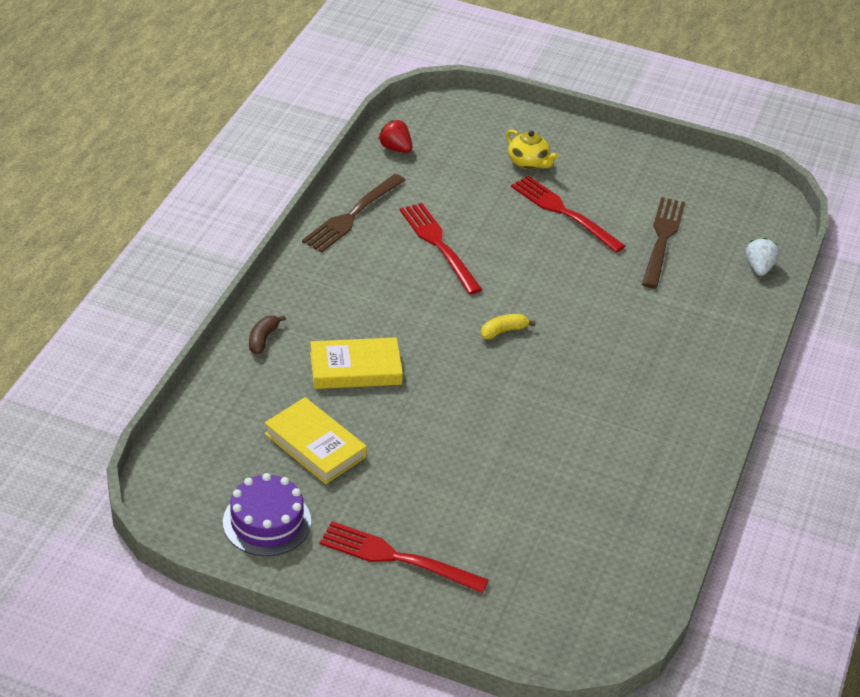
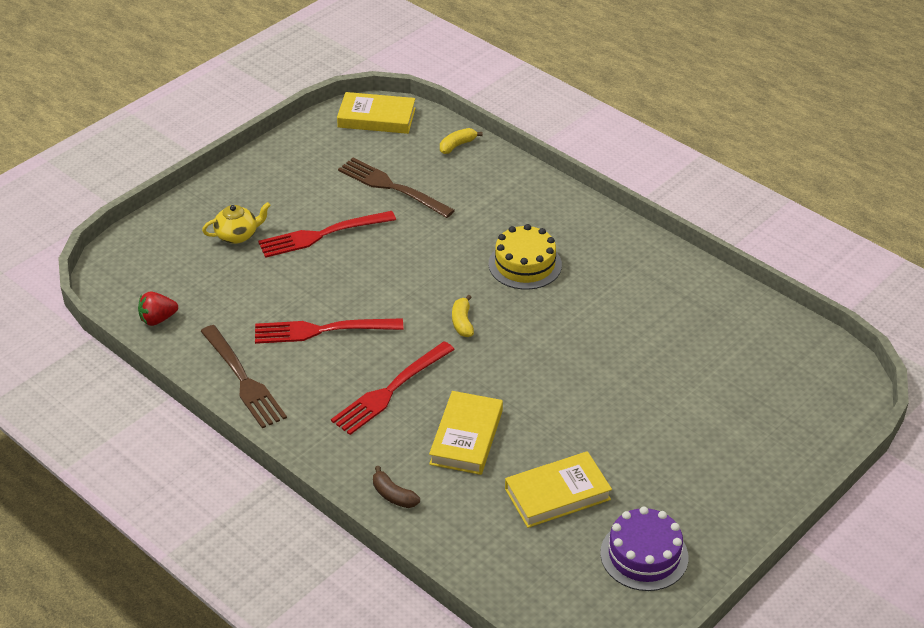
camera: 65 degrees left, 0 degrees up
(397, 558) = (717, 474): red fork -> red fork (391, 390)
(613, 356) = (525, 264): none -> yellow cake
(758, 203) = (376, 118): none -> yellow book
(759, 267) = (457, 145): white strawberry -> yellow banana

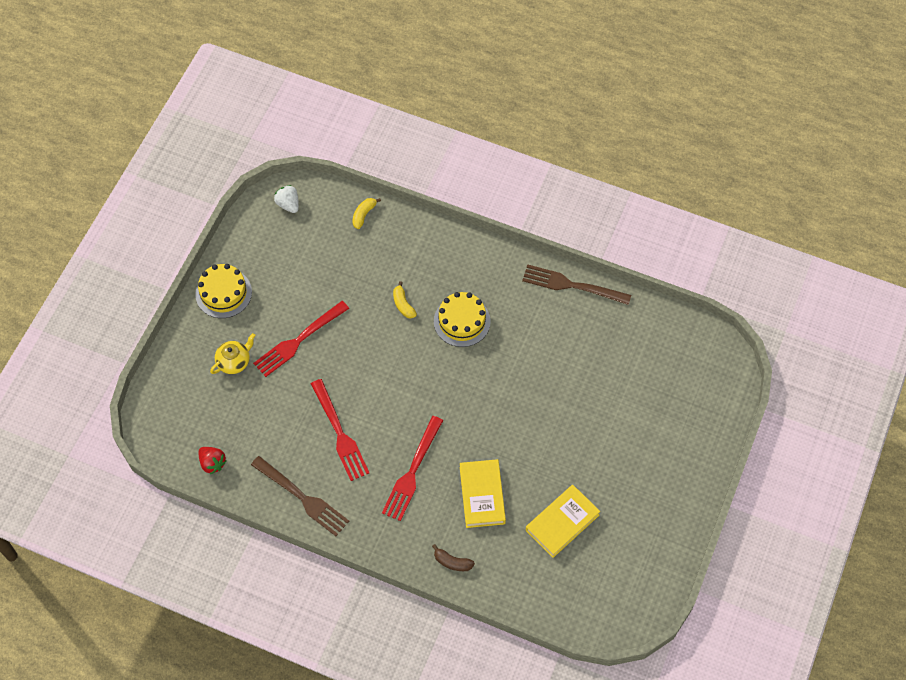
camera: 20 degrees left, 20 degrees up
(158, 319) = (212, 463): red strawberry -> red strawberry turned 90 degrees counterclockwise
(261, 174) = (223, 293): none -> yellow cake
(322, 330) = (339, 433): red fork -> red fork turned 90 degrees counterclockwise
(376, 118) = (288, 204): yellow book -> white strawberry
(392, 187) = (331, 275): brown fork -> brown fork (572, 285)
(462, 322) = (438, 392): yellow banana -> yellow banana (403, 304)
(644, 555) = (636, 553): purple cake -> none

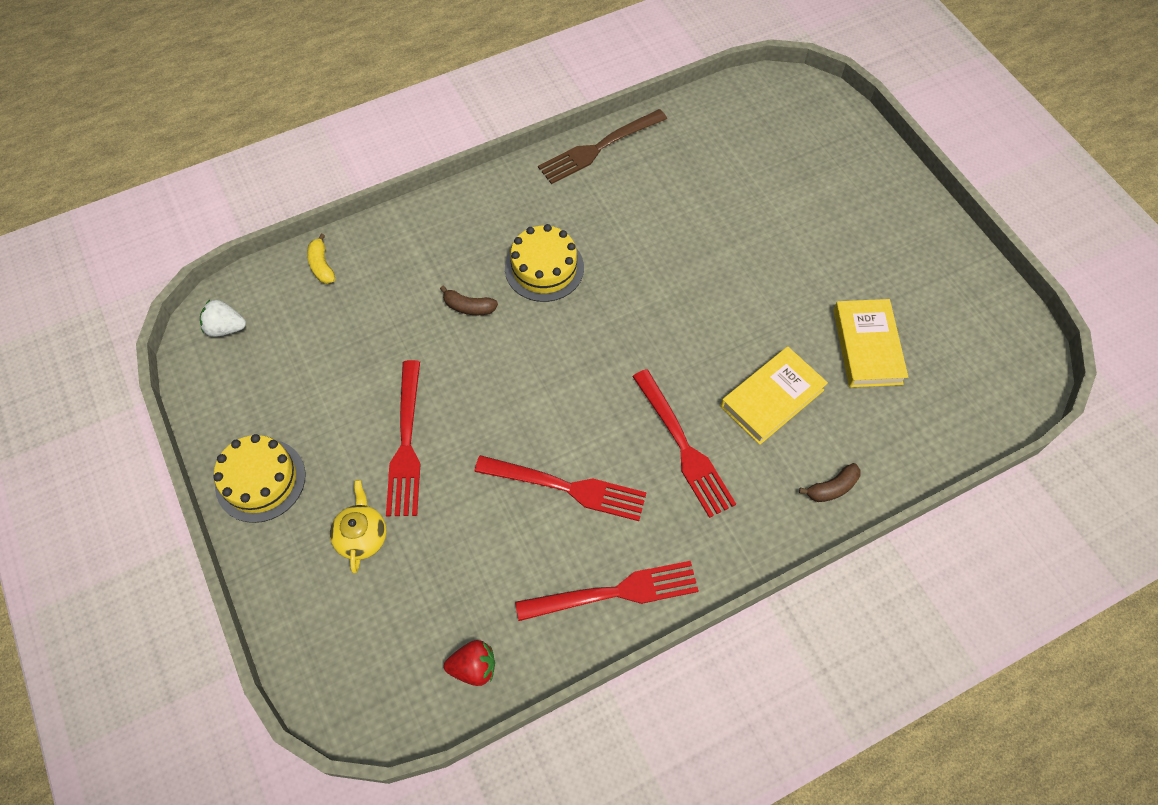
camera: 50 degrees left, 0 degrees up
(302, 497) = (614, 592): brown fork -> red fork
(403, 304) = (469, 307): yellow banana -> brown banana
(482, 495) = (772, 398): yellow book -> yellow book turned 75 degrees counterclockwise

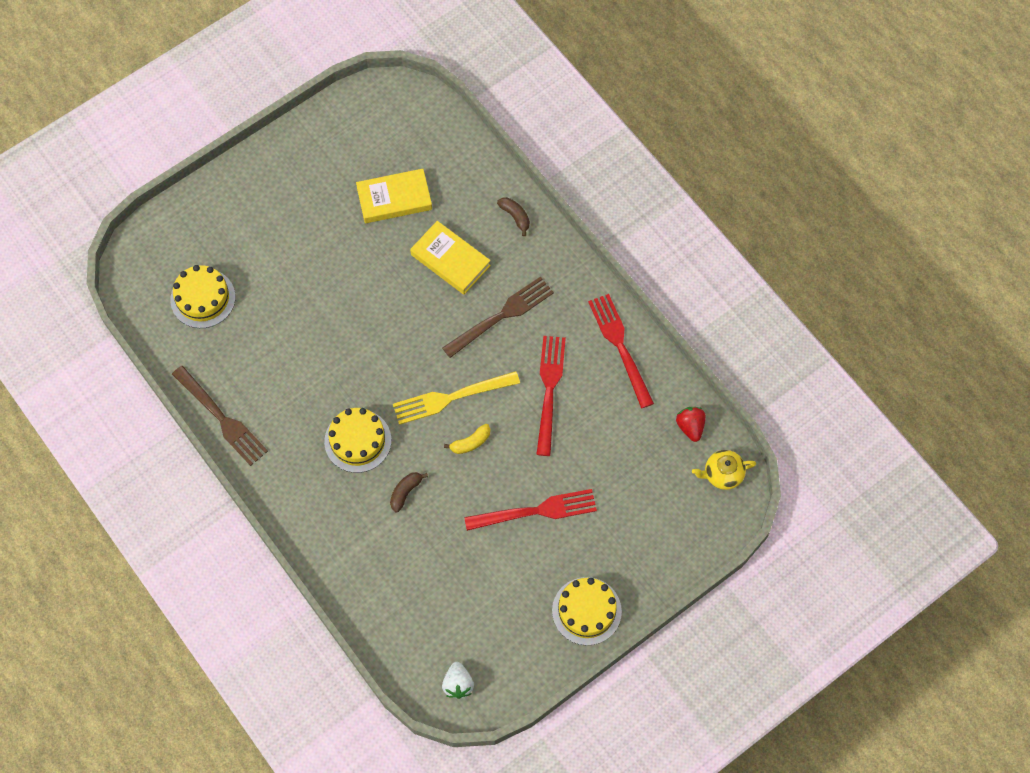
camera: 100 degrees left, 5 degrees up
(322, 265) = (383, 623): yellow banana -> yellow banana (470, 443)
(362, 536) = (615, 524): yellow teapot -> yellow teapot (722, 474)
(469, 307) = (405, 492): brown banana -> brown banana turned 150 degrees counterclockwise
(579, 372) = (451, 397): none -> yellow fork
(683, 446) = (501, 316): red fork -> brown fork
(747, 144) = (203, 298): none -> yellow cake

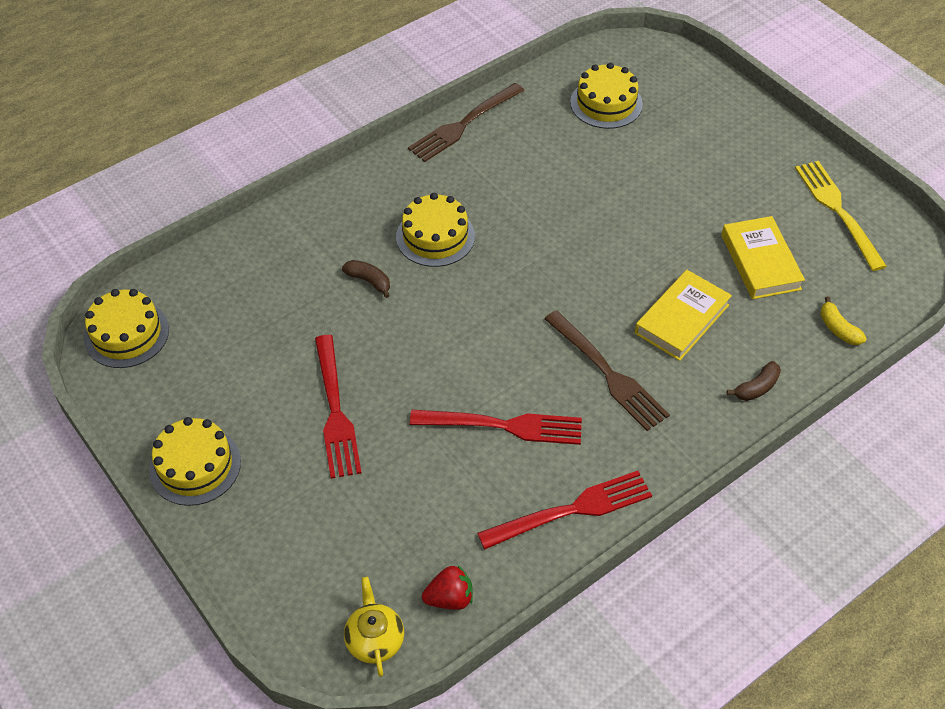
camera: 90 degrees right, 15 degrees down
(451, 397) = (491, 323): yellow fork -> yellow fork (838, 211)
(458, 684) = (126, 334): white strawberry -> yellow cake
(470, 443) = (430, 342): yellow banana -> yellow banana (838, 329)

